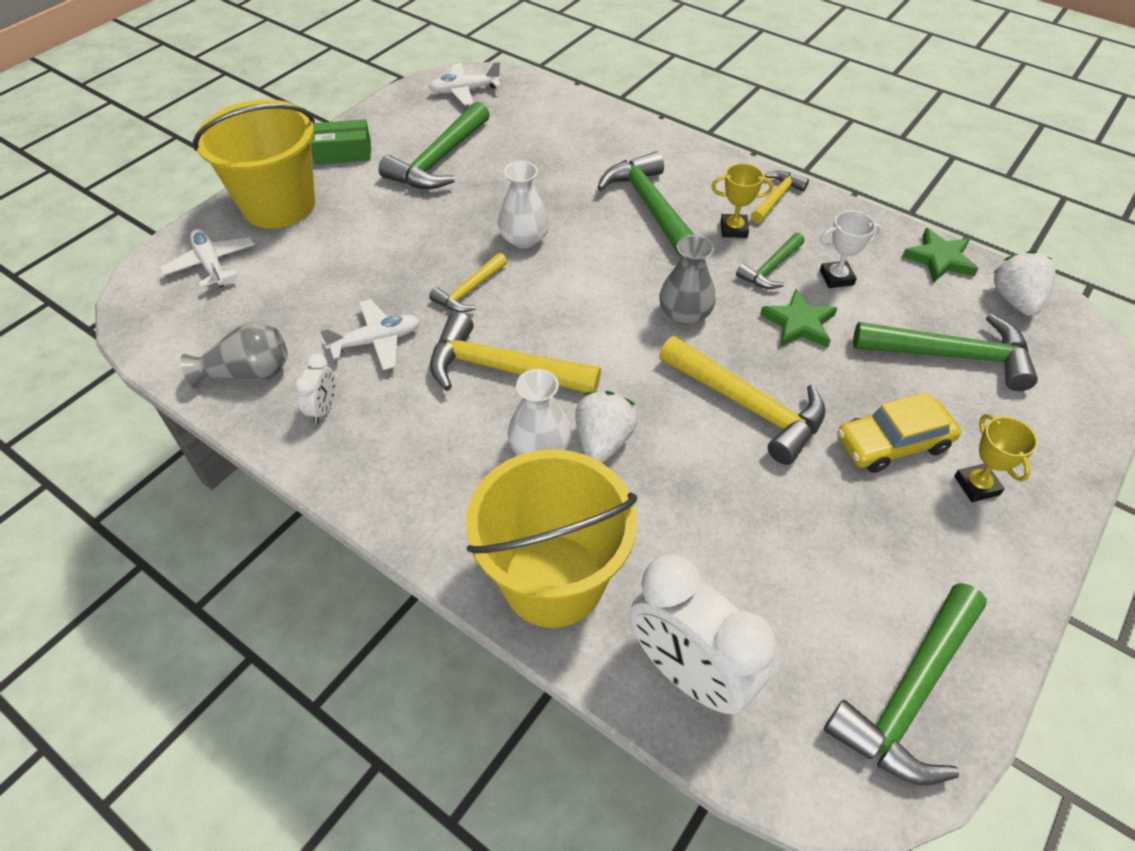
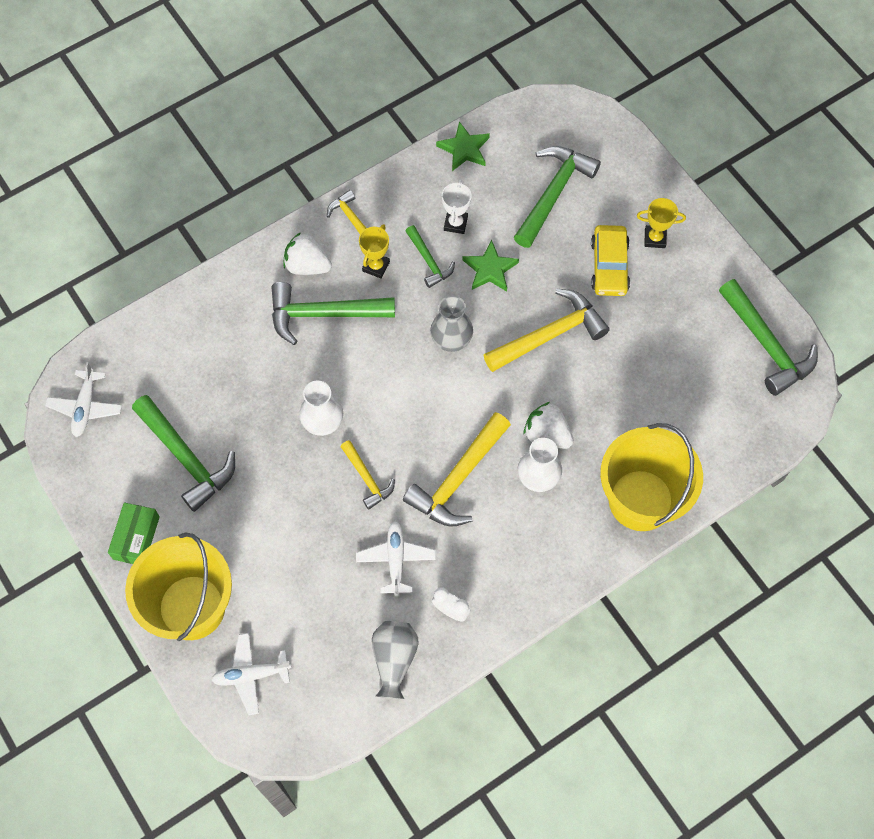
camera: 70 degrees left, 15 degrees up
(688, 673) = (721, 448): white clock -> none
(1015, 300) = (520, 127): white strawberry -> white strawberry (307, 265)

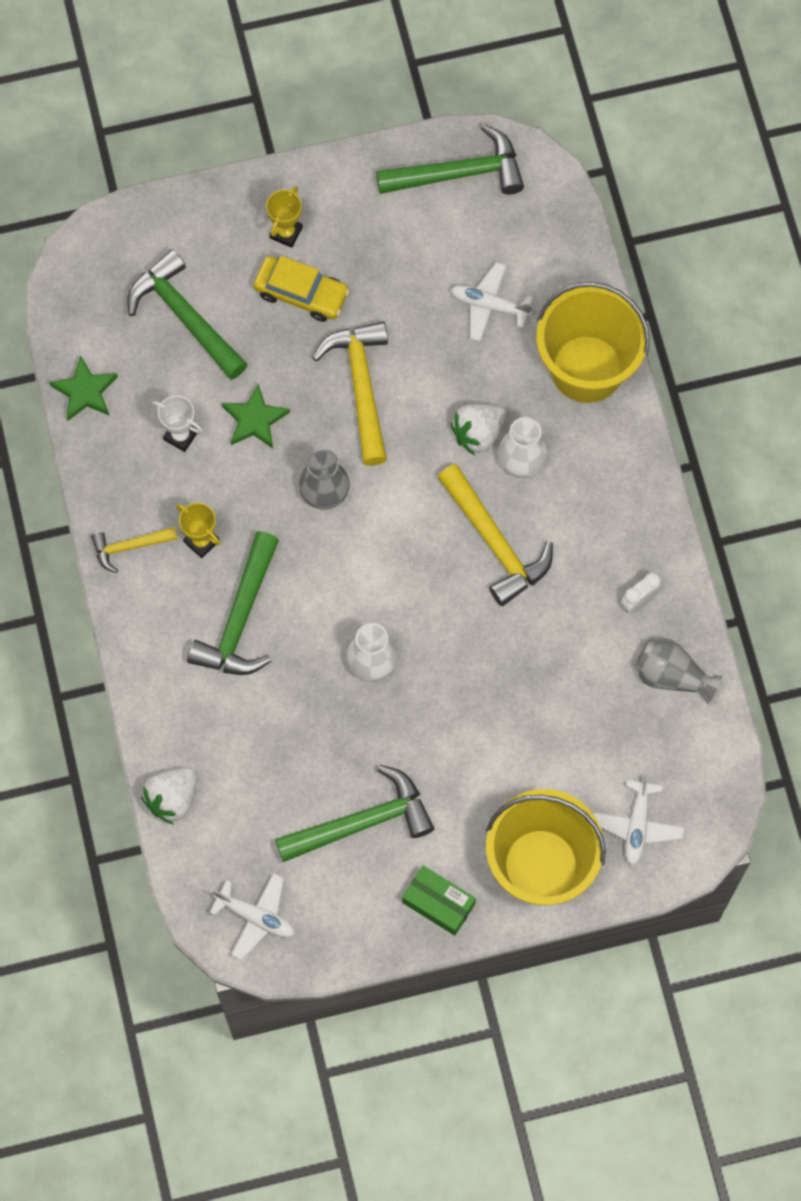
camera: 70 degrees left, 5 degrees up
(307, 265) = (169, 616): white strawberry -> white strawberry (172, 798)
(367, 478) = (459, 637): yellow hammer -> none
(396, 560) = (563, 637): white plane -> white plane (489, 305)
(428, 261) = (218, 481): green hammer -> none

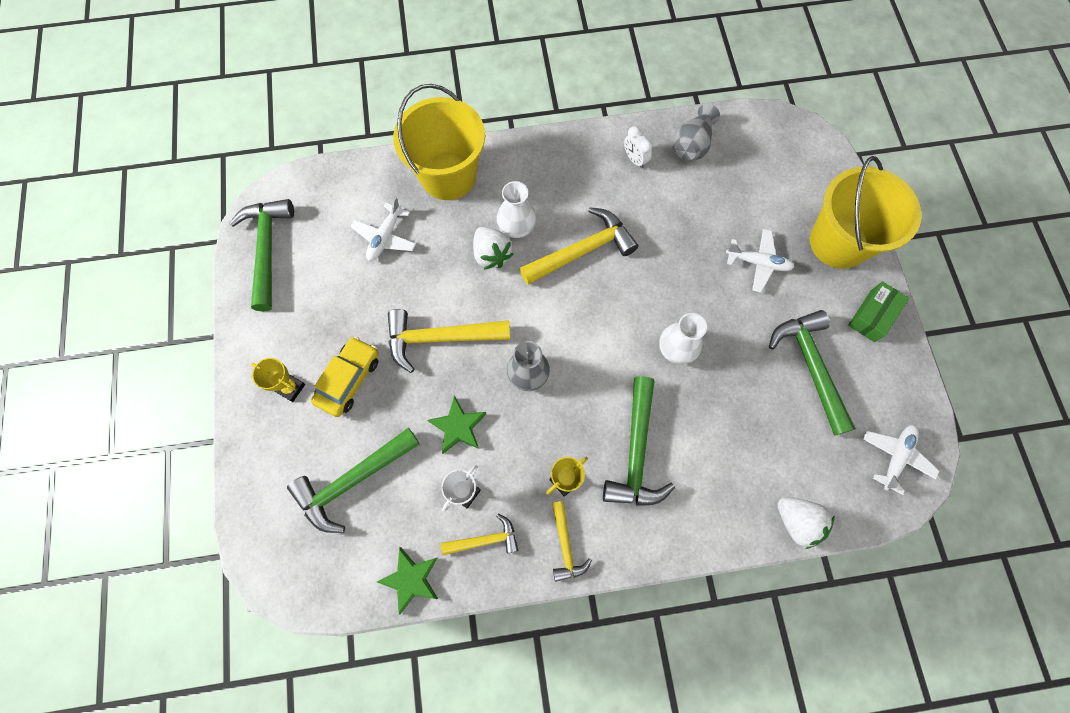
camera: 85 degrees left, 0 degrees up
(130, 462) = (485, 540): none -> yellow hammer
(240, 618) = (636, 452): green hammer -> green hammer turned 75 degrees clockwise
(637, 825) = (804, 177): white plane -> white plane (758, 263)

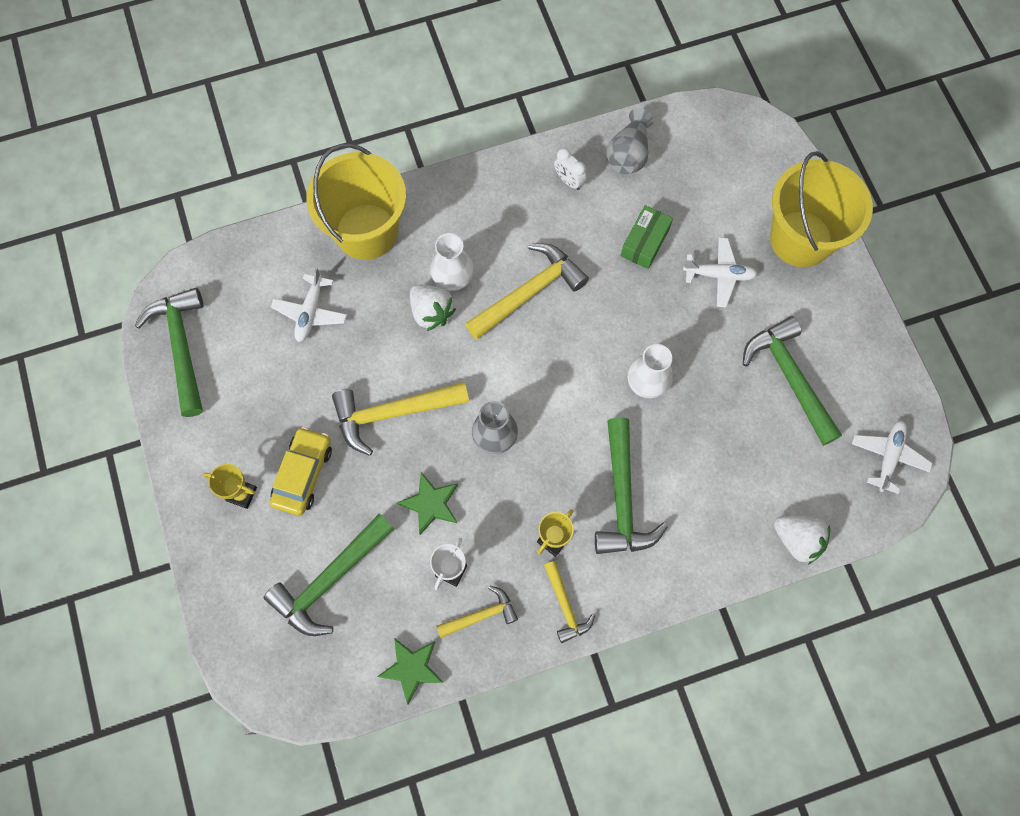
camera: 10 degrees left, 0 degrees up
(872, 315) = (846, 312): green box -> green box (645, 242)

